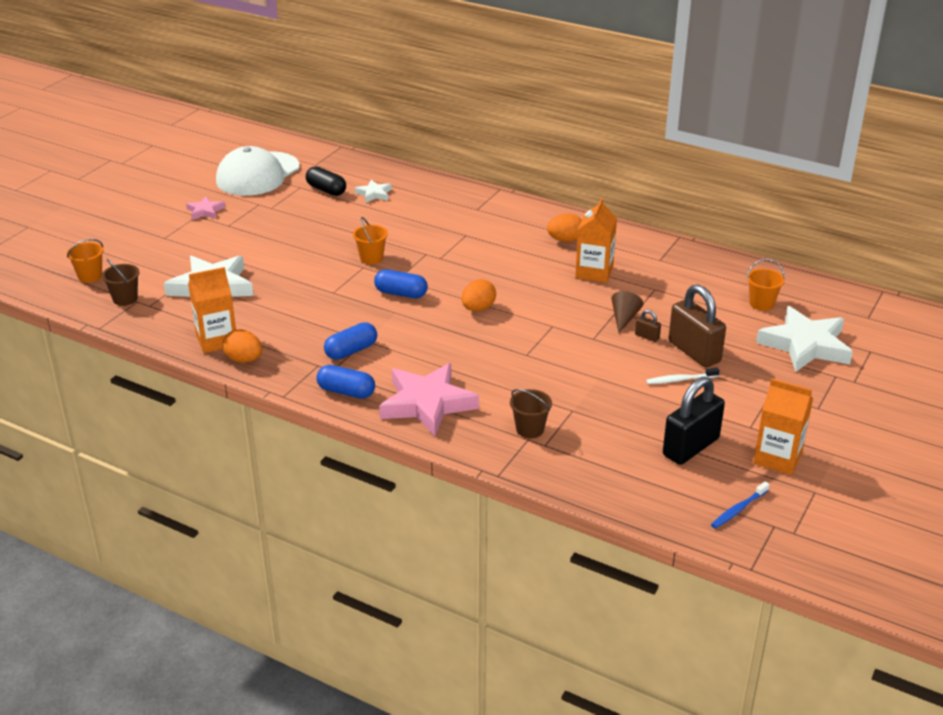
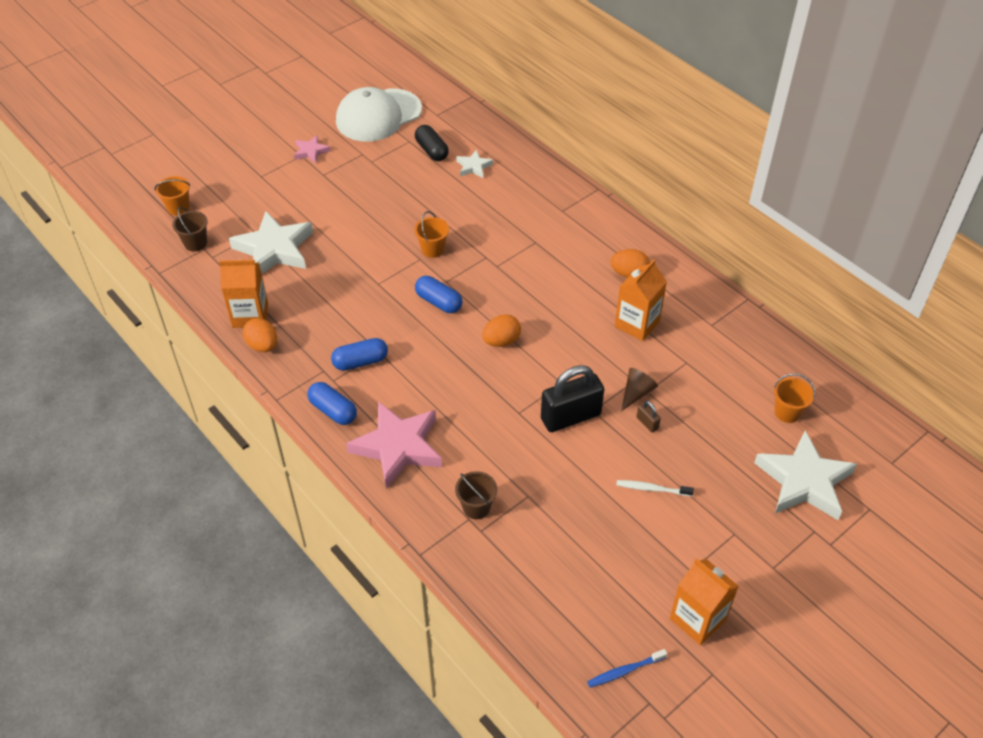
camera: 20 degrees right, 15 degrees up
(690, 447) = (618, 578): black padlock -> black padlock (570, 417)
(694, 352) = (684, 456): brown padlock -> none

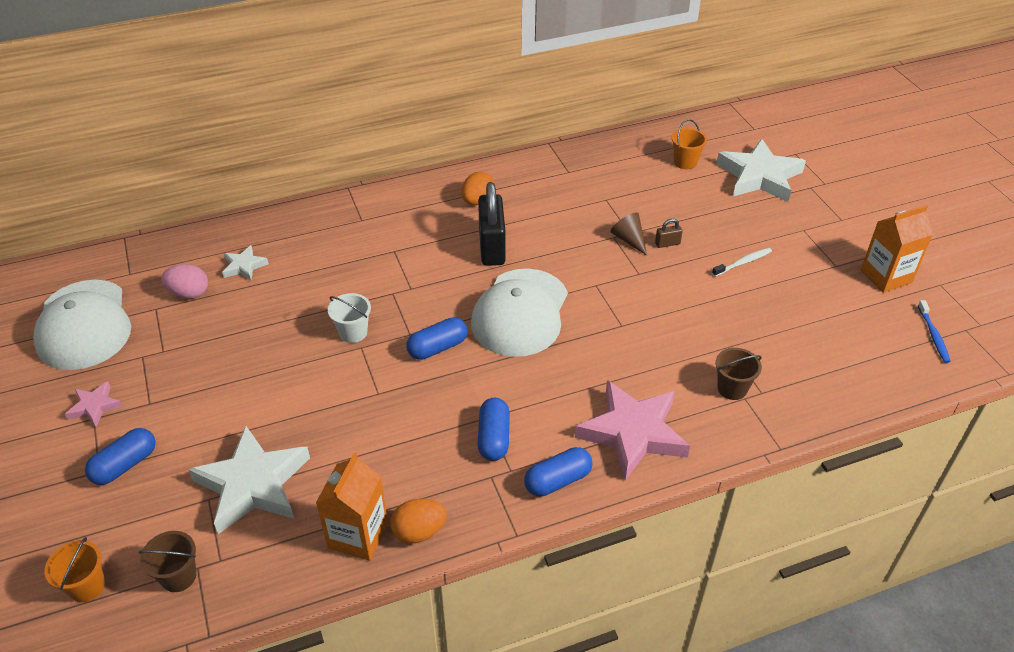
camera: 70 degrees left, 5 degrees down
(269, 185) = (125, 465): none -> blue capsule
(431, 151) = (189, 293): black capsule -> pink egg
(432, 249) = (353, 332): orange bucket -> white bucket
(501, 341) = (520, 313): orange egg -> white cap
(570, 417) = (641, 290): black padlock -> black padlock (492, 247)
(637, 324) = (544, 215): orange carton -> none
(652, 489) = (743, 262): white toothbrush -> white toothbrush turned 150 degrees counterclockwise

